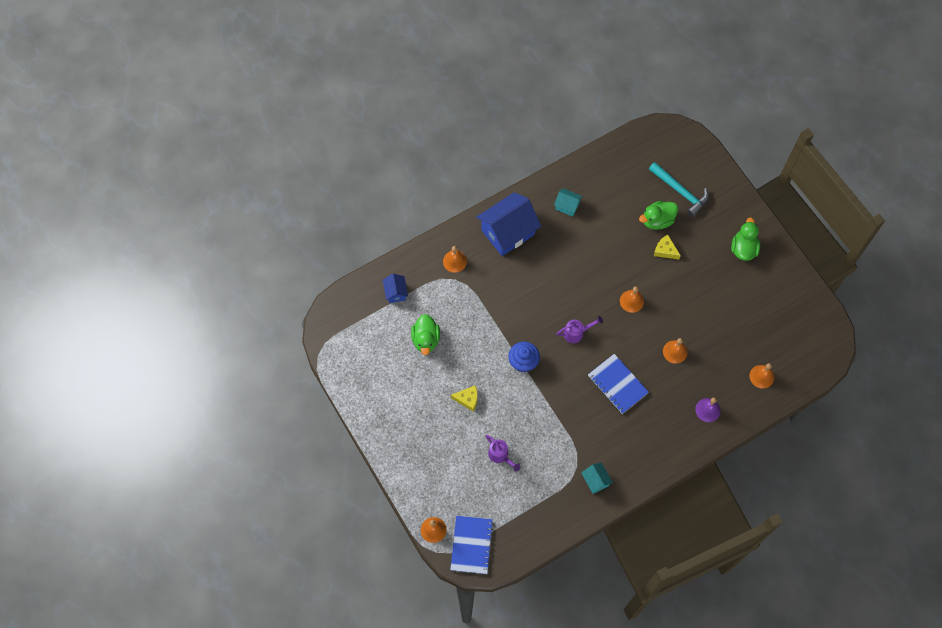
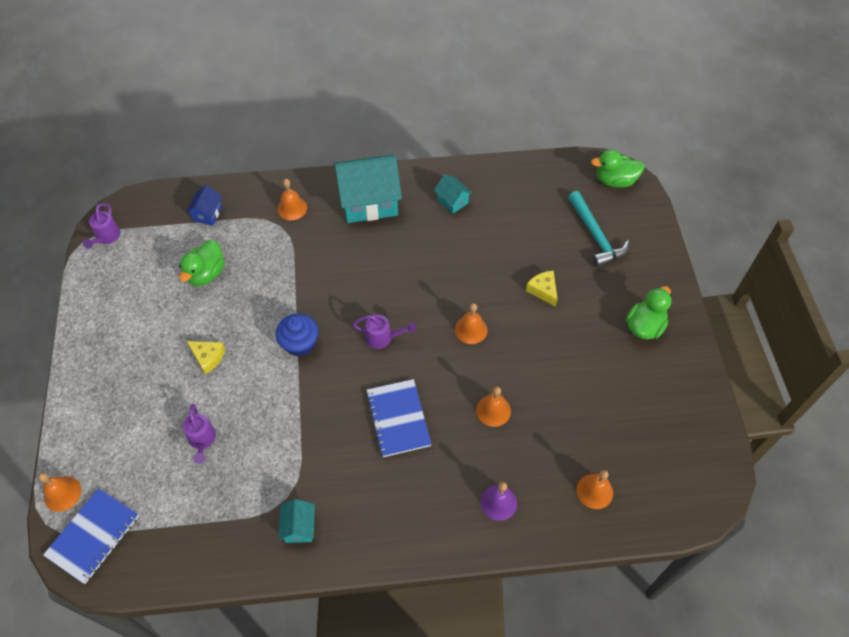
camera: 25 degrees right, 10 degrees down
(333, 343) = (106, 237): none -> purple watering can
(508, 232) = (369, 202): blue house -> turquoise house
(657, 220) = (550, 255): green duck -> green duck (615, 180)

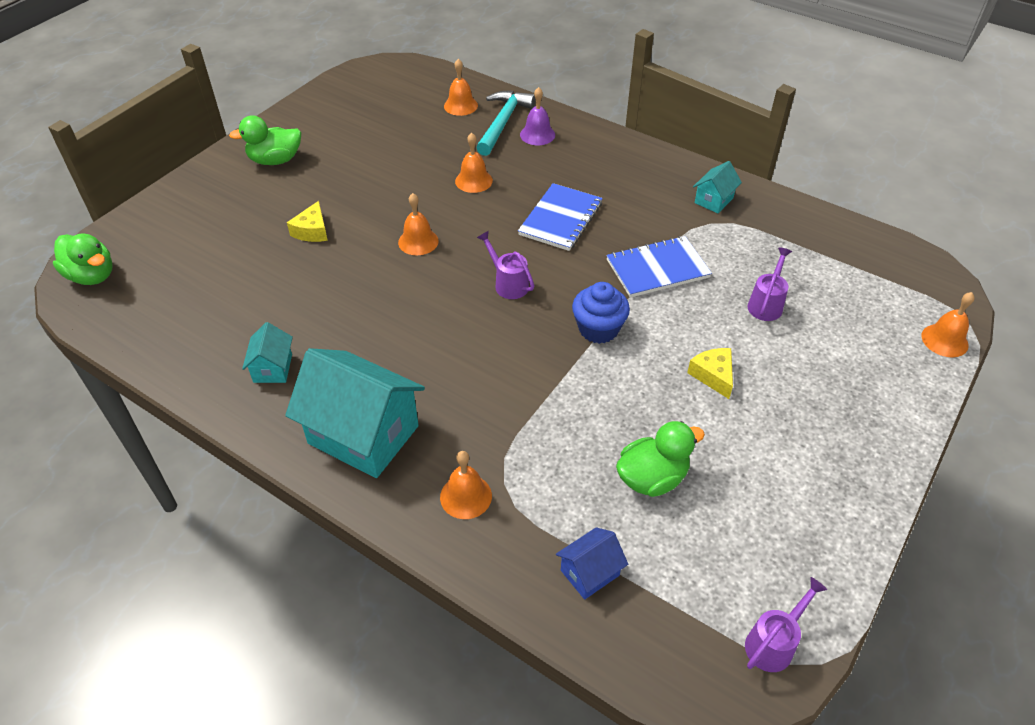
camera: 140 degrees left, 10 degrees down
(93, 536) = (919, 290): blue notebook -> blue notebook (657, 269)
(595, 235) = (196, 242): turquoise hammer -> turquoise hammer (503, 123)

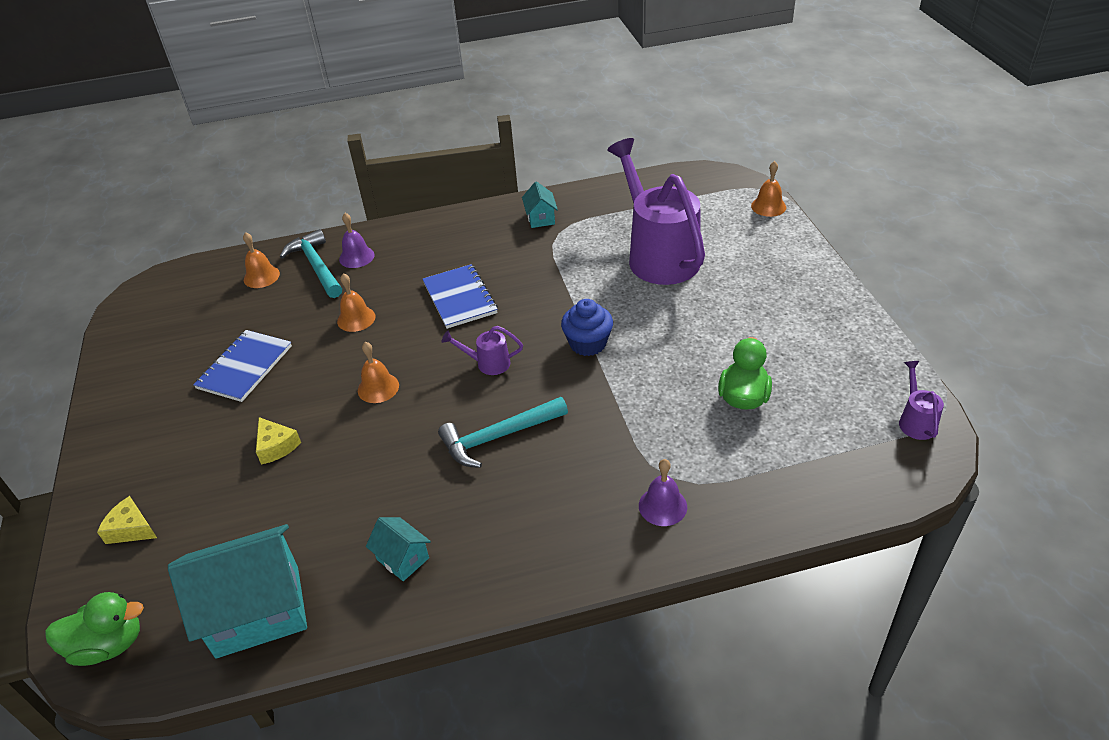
camera: 45 degrees left, 5 degrees down
(275, 160) = (152, 424): green duck -> none
(363, 434) = (541, 535): turquoise house -> turquoise house (258, 611)
(438, 342) = (498, 437): none -> turquoise hammer
(466, 496) = (662, 506): orange bell -> purple bell
(590, 573) = (790, 476): blue house -> none
(657, 269) = (568, 282): blue notebook -> blue notebook (245, 367)
(713, 375) = (690, 316): yellow cheese -> yellow cheese (131, 529)
(766, 304) = (658, 255): purple watering can -> purple watering can, size x2.43

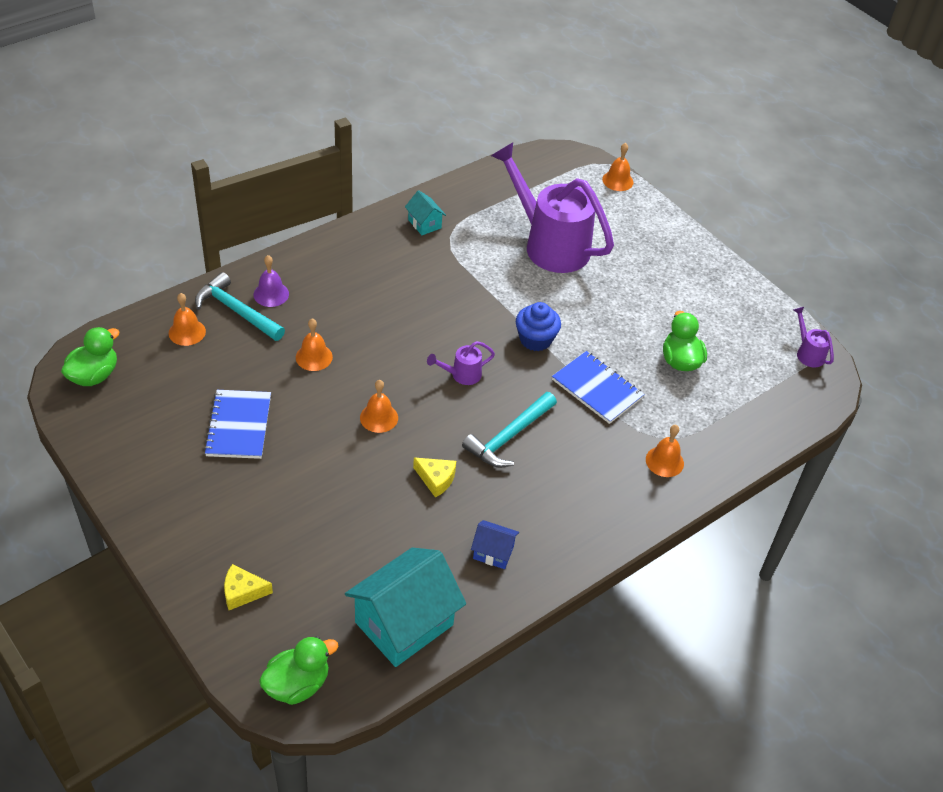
camera: 30 degrees left, 5 degrees up
(159, 298) = (94, 375): none -> green duck
(276, 446) = (323, 490): yellow cheese -> yellow cheese (436, 479)
(402, 559) = (493, 552): turquoise house -> blue house
(460, 298) = (398, 318): blue notebook -> blue notebook (597, 389)
(662, 506) = (664, 461): purple bell -> orange bell

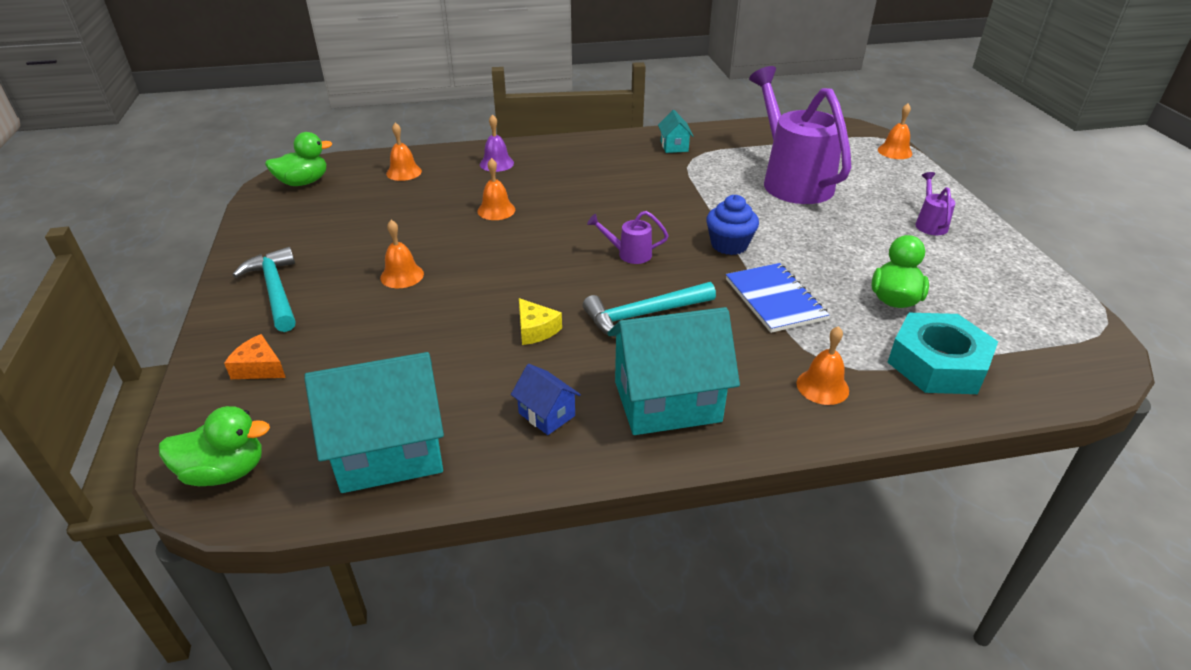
camera: 30 degrees right, 10 degrees down
(236, 311) = (457, 168): turquoise hammer -> turquoise hammer (275, 291)
(238, 426) = (384, 241): blue notebook -> none
(242, 592) = (259, 368): yellow cheese -> orange cheese
(379, 417) = (518, 266): orange bell -> orange bell (402, 275)
(569, 511) = (667, 401): none -> turquoise house
(729, 415) = (937, 363): none -> turquoise nut
(808, 353) = (1078, 331): purple watering can -> purple watering can (930, 224)

